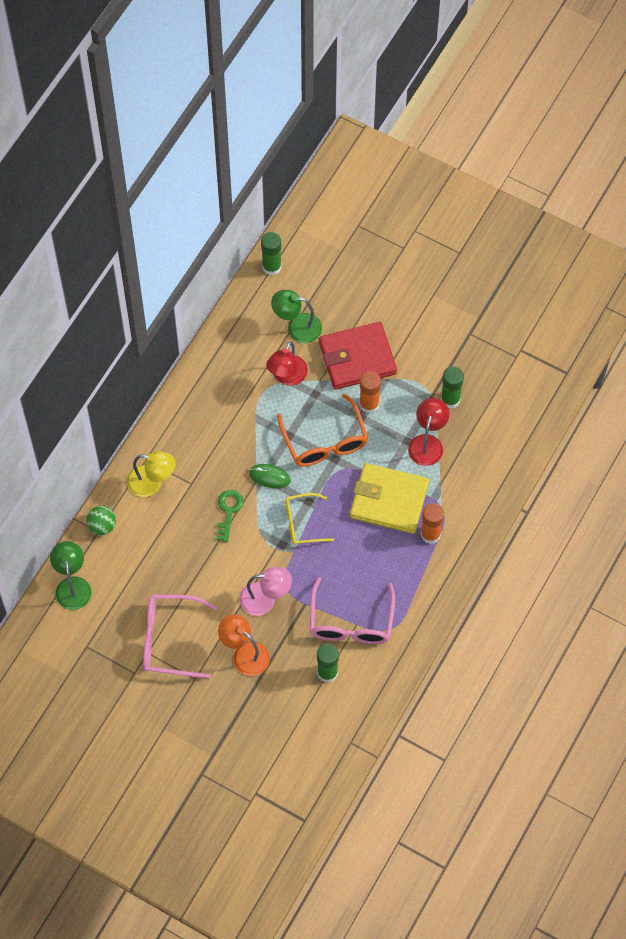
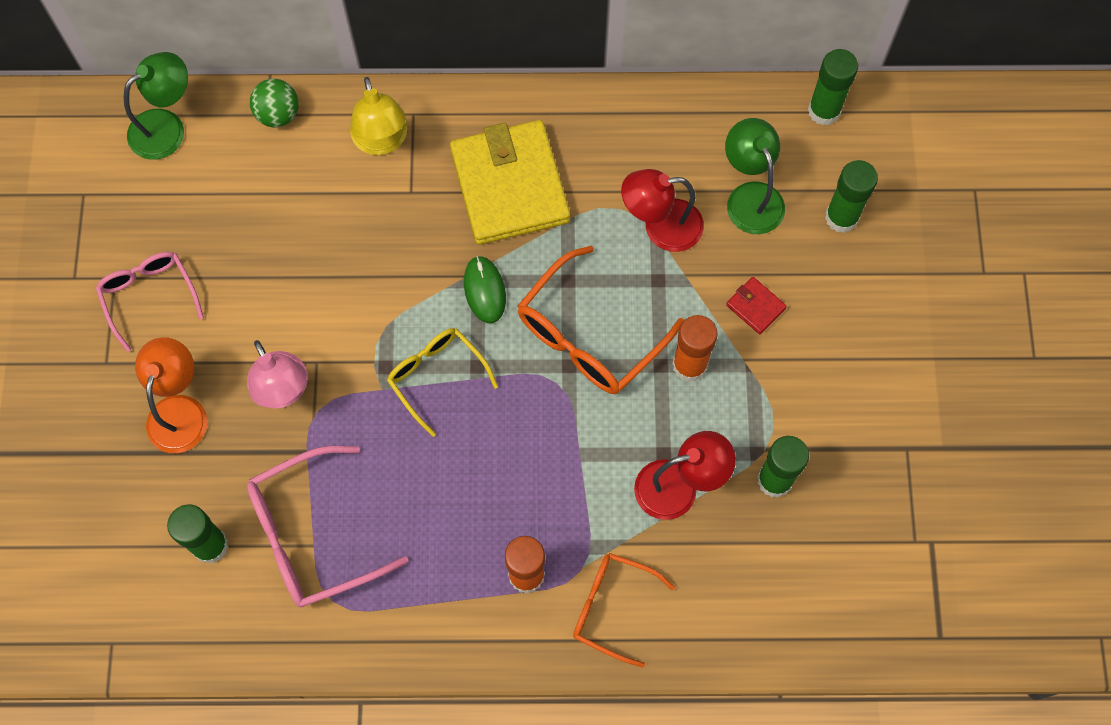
camera: 60 degrees right, 5 degrees up
(169, 640) = (149, 296): pink glasses -> pink glasses, size x0.65
(228, 511) = (396, 265): green key -> none
(334, 293) = (841, 217): none -> green glue stick
(357, 358) = (755, 306): red wallet -> red wallet, size x0.40
(389, 500) = (547, 481): yellow wallet -> yellow wallet (510, 186)
(469, 505) = (611, 607): none -> orange glasses

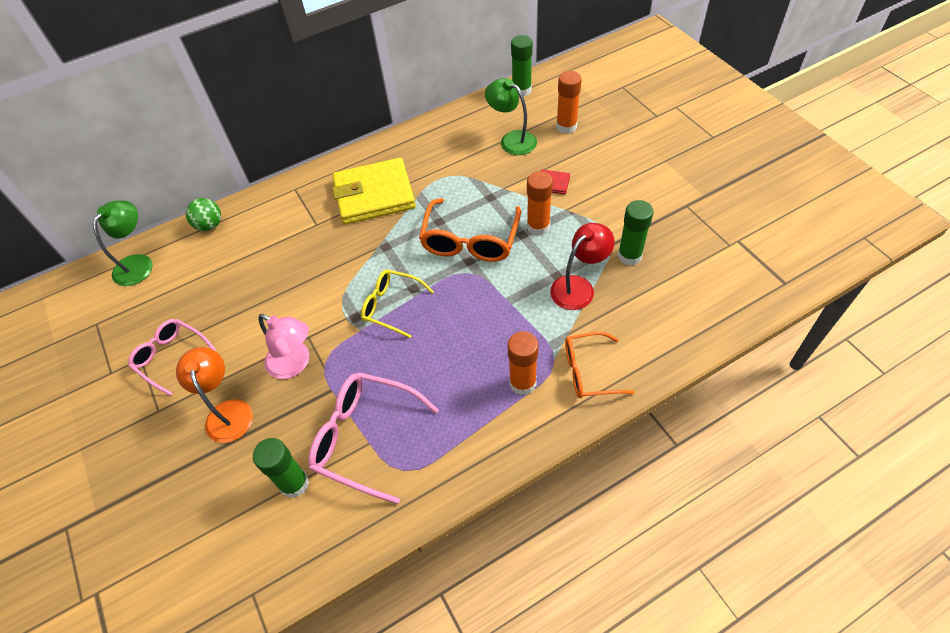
camera: 25 degrees left, 15 degrees down
(312, 535) = (364, 437): pink glasses -> pink glasses turned 75 degrees clockwise
(382, 141) = (283, 209): yellow lamp -> none
(484, 290) = (392, 249): green mouse -> none
(510, 186) = (374, 195): yellow wallet -> yellow wallet turned 60 degrees counterclockwise
(661, 227) = (473, 174): red lamp -> none
(841, 217) = (566, 126): green glue stick -> orange glue stick

